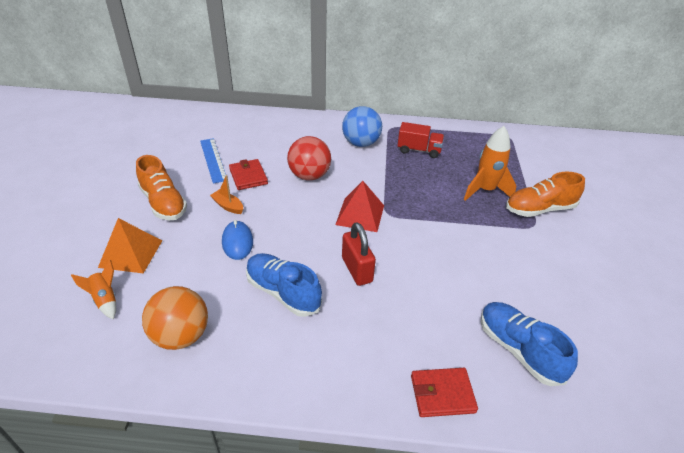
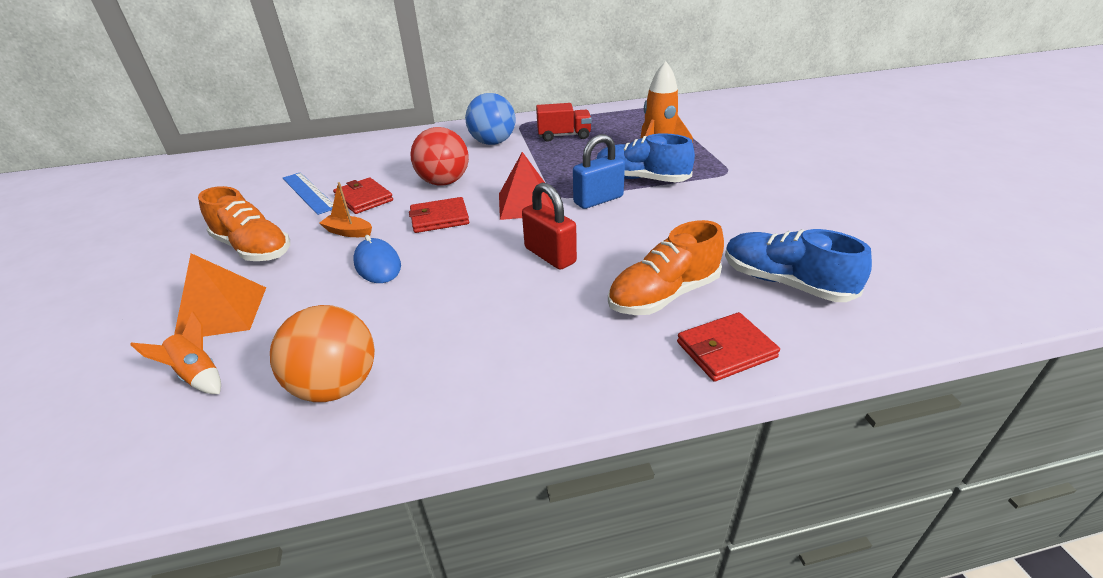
camera: 15 degrees left, 5 degrees down
(283, 292) = (465, 301): blue shoe -> blue shoe (641, 179)
(293, 211) = (439, 218): none -> red wallet
(416, 226) = (598, 200): none -> blue padlock
(539, 209) = (724, 157): orange shoe -> orange shoe (663, 295)

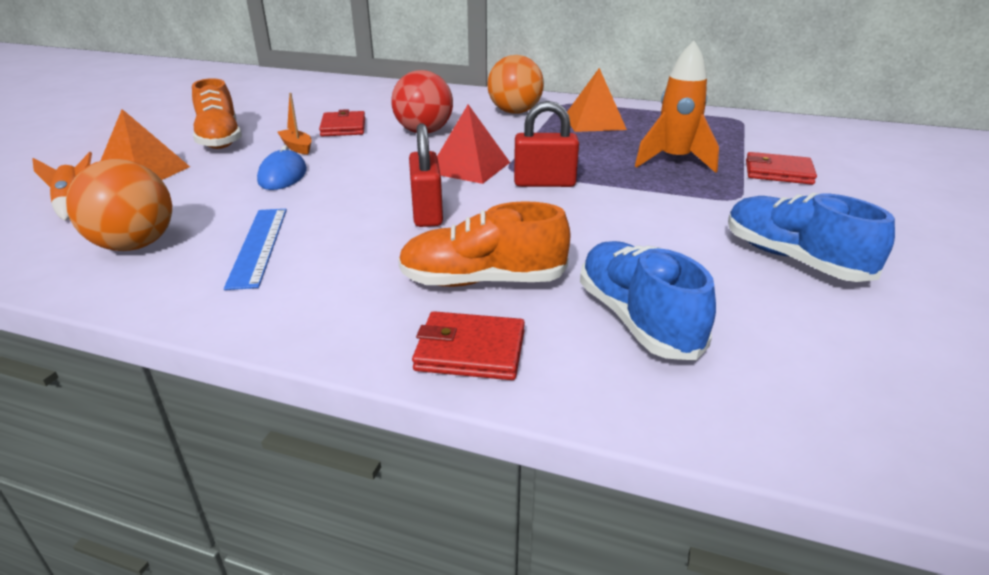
camera: 30 degrees right, 5 degrees down
(308, 192) = (311, 113): blue ruler -> blue ruler (259, 246)
(439, 218) = (379, 157): red wallet -> red wallet (778, 172)
(493, 143) = (515, 112): blue ball -> orange ball
(564, 136) = (594, 122): red truck -> orange pyramid
(598, 200) = (544, 183): blue padlock -> red padlock
(641, 179) = (619, 178): blue shoe -> blue shoe (793, 259)

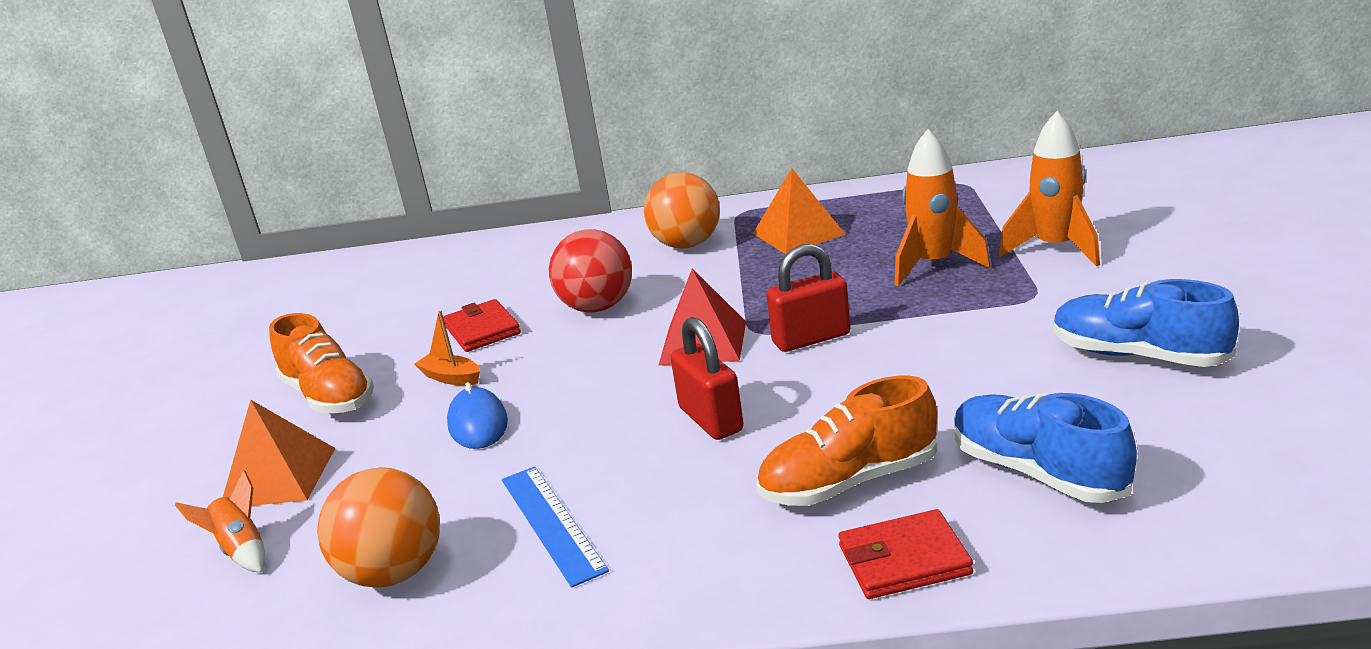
camera: 15 degrees left, 5 degrees down
(778, 172) = (1055, 249): red wallet -> orange rocket

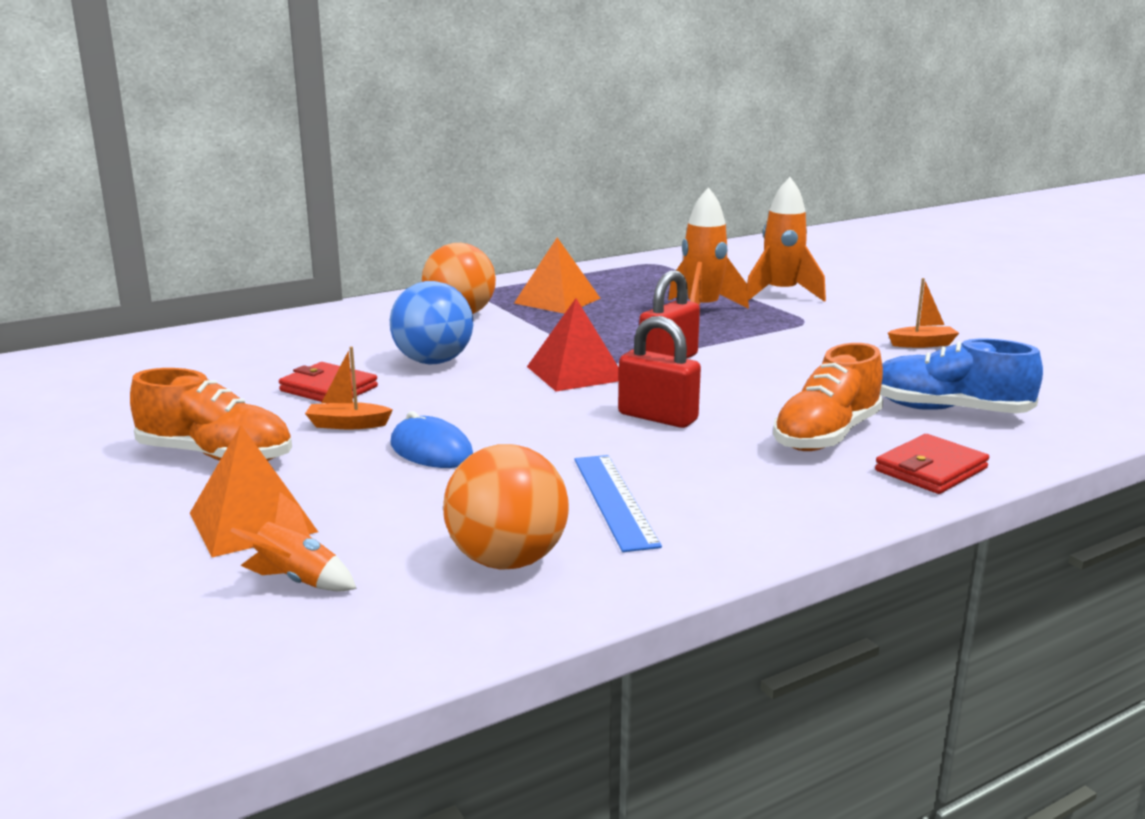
camera: 35 degrees left, 5 degrees down
(552, 523) = (614, 500): blue ruler -> blue ruler turned 45 degrees clockwise
(597, 307) = (433, 362): red ball -> blue ball
(1138, 355) = (922, 344): blue shoe -> orange boat

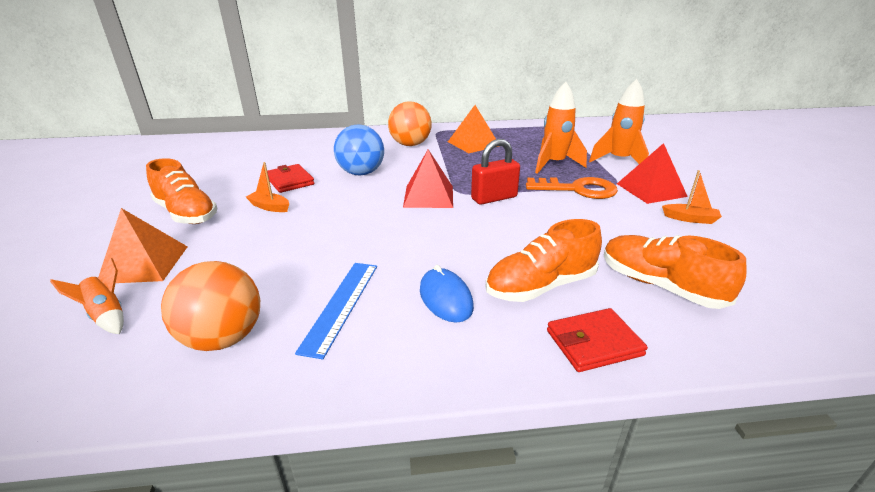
camera: 25 degrees right, 10 degrees up
(431, 451) = (287, 236): blue mouse -> blue mouse (445, 298)
(657, 417) = (441, 241): red padlock -> none
(765, 334) = (578, 189): none -> orange key
(852, 321) = (651, 190): none -> red pyramid
(948, 410) = (660, 286): blue shoe -> orange shoe

